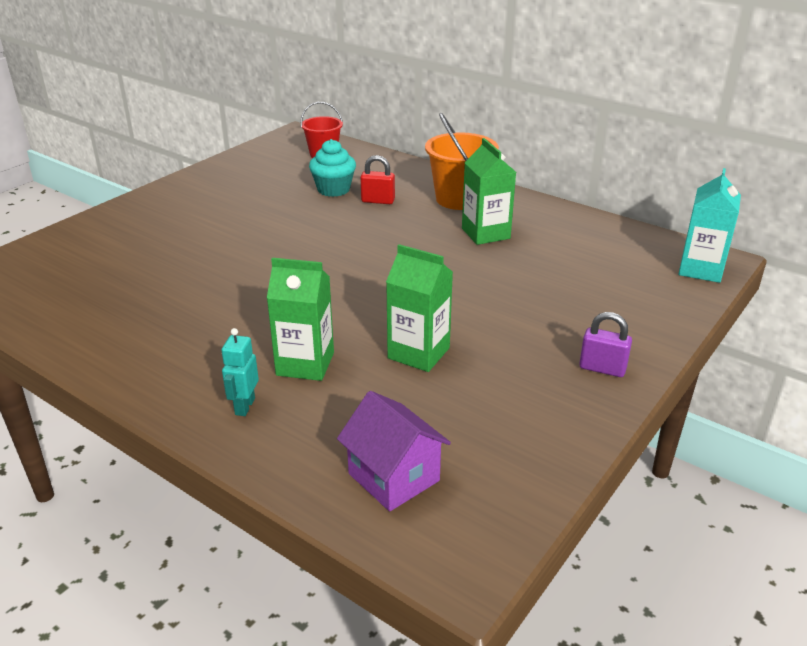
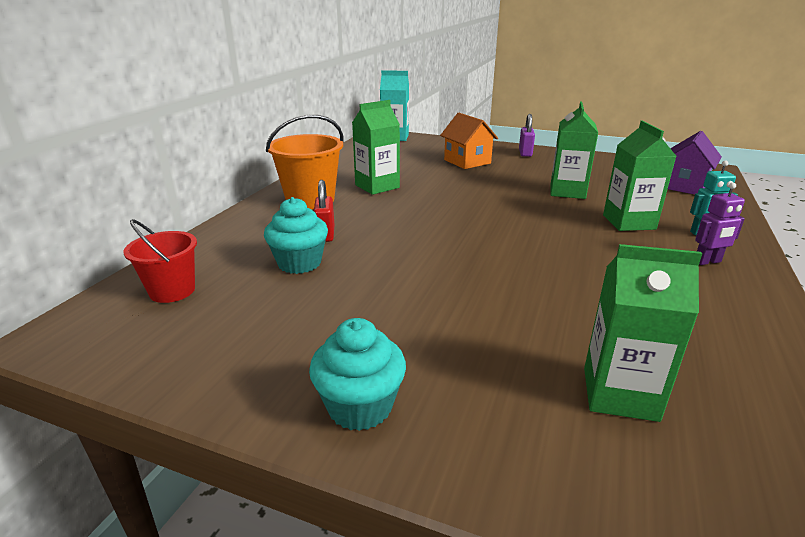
camera: 105 degrees left, 5 degrees down
(104, 264) = (620, 393): none -> green carton
(171, 196) = (360, 406): none -> turquoise cupcake
(191, 375) = (707, 262): none -> purple robot
(564, 305) = (467, 162): none -> orange house

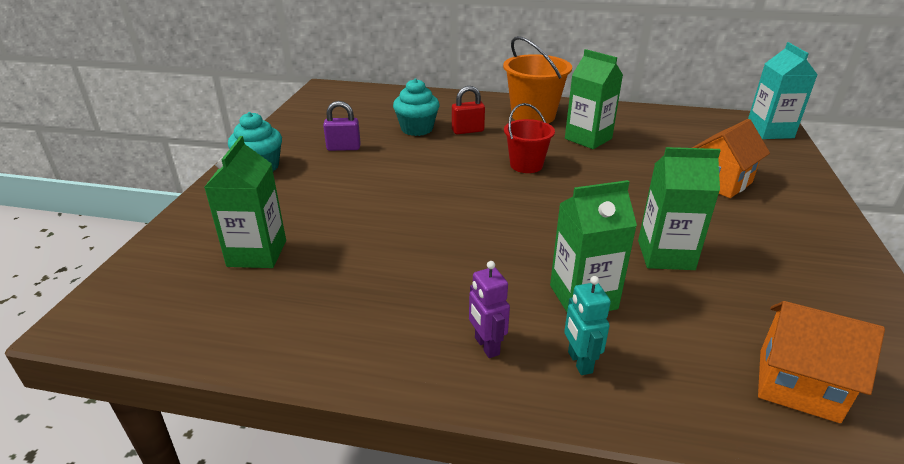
camera: 80 degrees right, 5 degrees up
(172, 291) = (373, 101): red bucket -> red bucket (526, 165)
(525, 153) = (812, 225): purple padlock -> purple padlock (343, 148)
(683, 186) = (798, 385): purple house -> orange house

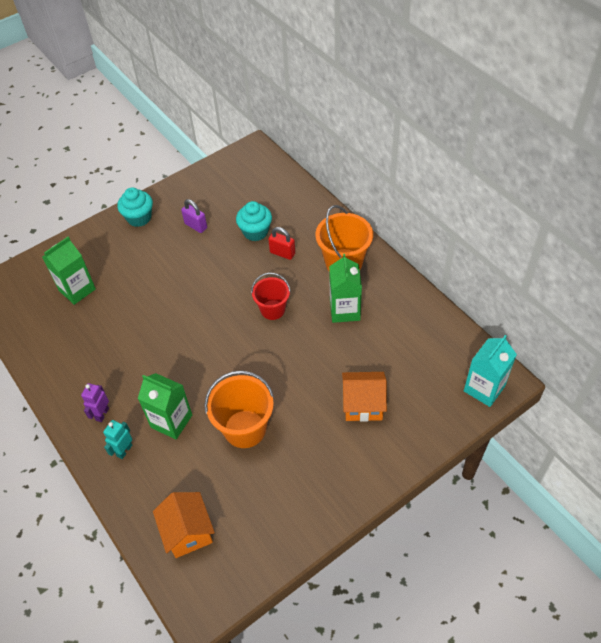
camera: 45 degrees right, 20 degrees up
(665, 255) = (245, 429): green carton -> orange bucket

